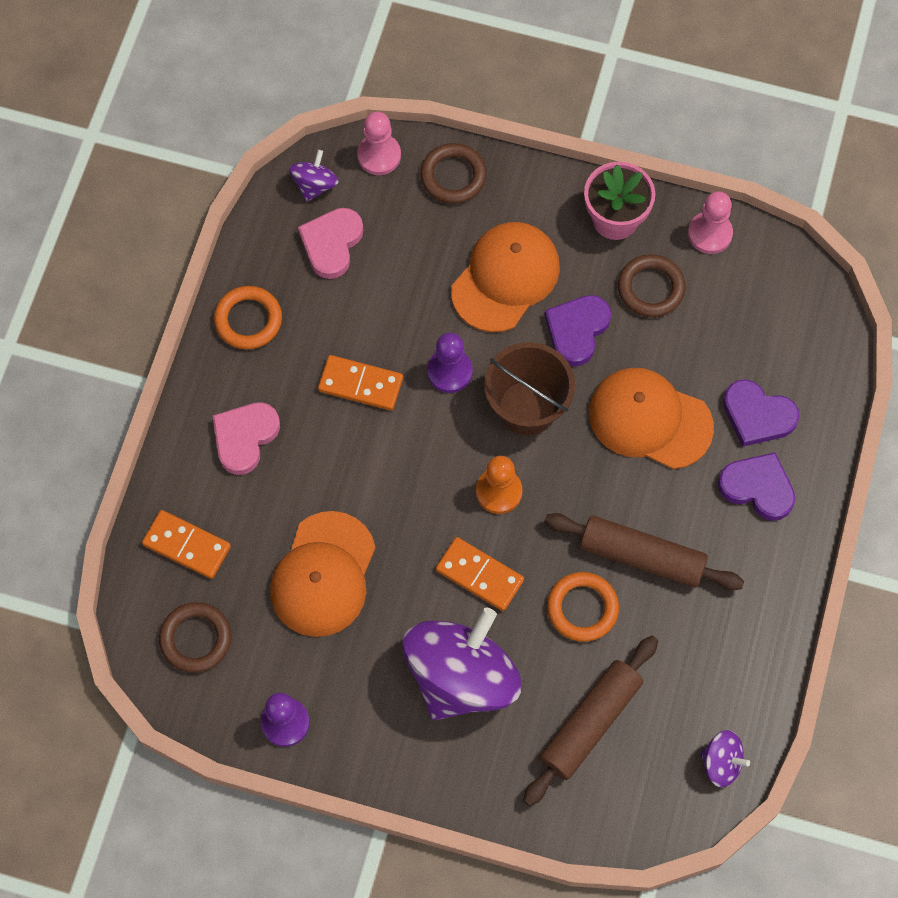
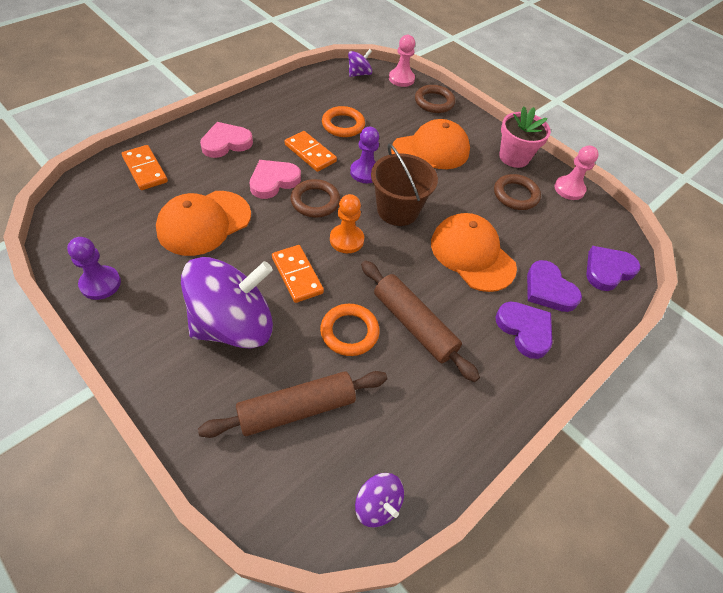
camera: 25 degrees right, 15 degrees down
(196, 639) = (100, 212): brown ring -> brown ring (315, 201)
(248, 320) = (277, 102): orange ring -> orange ring (343, 125)
(331, 244) = (347, 96): pink heart -> pink heart (273, 181)
(577, 330) = (456, 191): purple heart -> purple heart (608, 270)

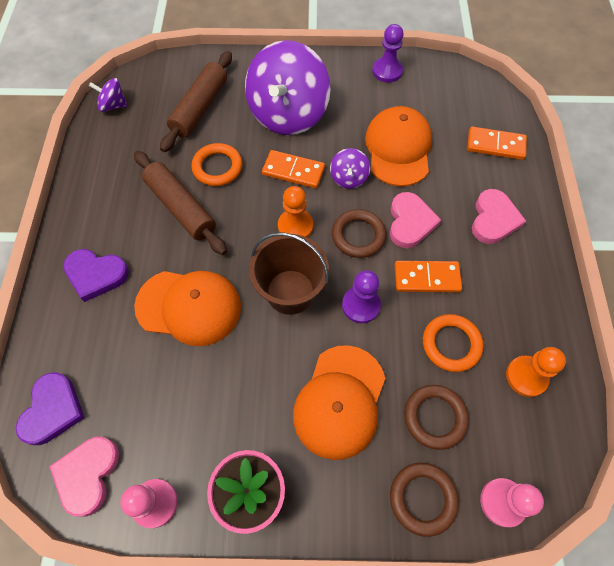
camera: 140 degrees right, 10 degrees up
(328, 92) = (526, 376): none -> orange pawn
(359, 74) = (547, 450): purple spinning top -> purple spinning top (348, 178)
(414, 325) = (181, 208): brown rolling pin -> brown rolling pin turned 45 degrees clockwise
(515, 195) = (205, 426): brown ring -> brown ring (434, 417)
(548, 290) = (98, 332): purple heart -> none
(601, 225) = (88, 475): none -> pink heart

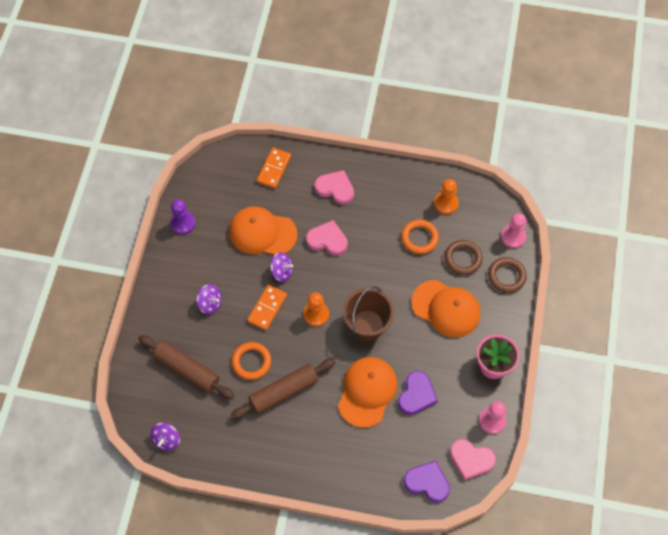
camera: 80 degrees left, 0 degrees up
(96, 275) = (330, 454): purple heart -> purple heart (416, 395)
(288, 114) = (210, 304): purple spinning top -> purple spinning top, size x0.44
(358, 235) = (332, 275): brown ring -> none
(361, 305) = (384, 284): purple pawn -> none
(426, 278) = (372, 240): orange domino -> none

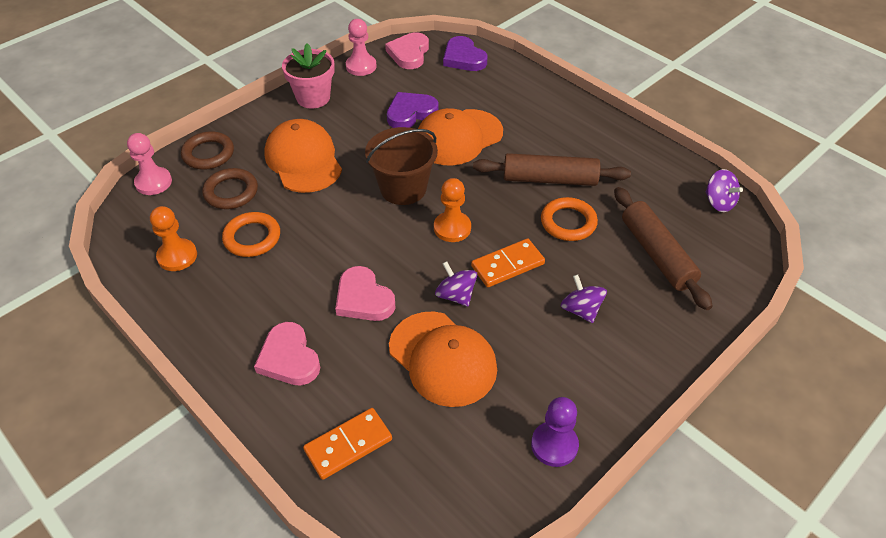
camera: 145 degrees left, 15 degrees down
(166, 440) = (718, 202): purple spinning top -> purple spinning top turned 90 degrees clockwise
(471, 460) = (409, 53): pink heart -> pink heart turned 135 degrees counterclockwise

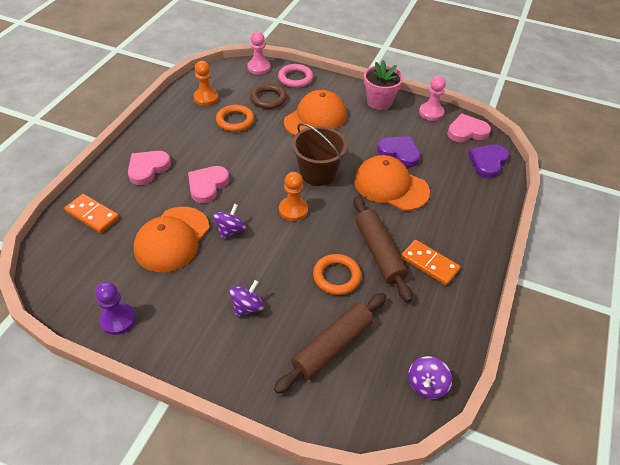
camera: 65 degrees right, 0 degrees up
(208, 154) = (295, 78): brown ring -> pink ring
(507, 265) = (272, 251): orange domino -> orange domino (429, 264)

